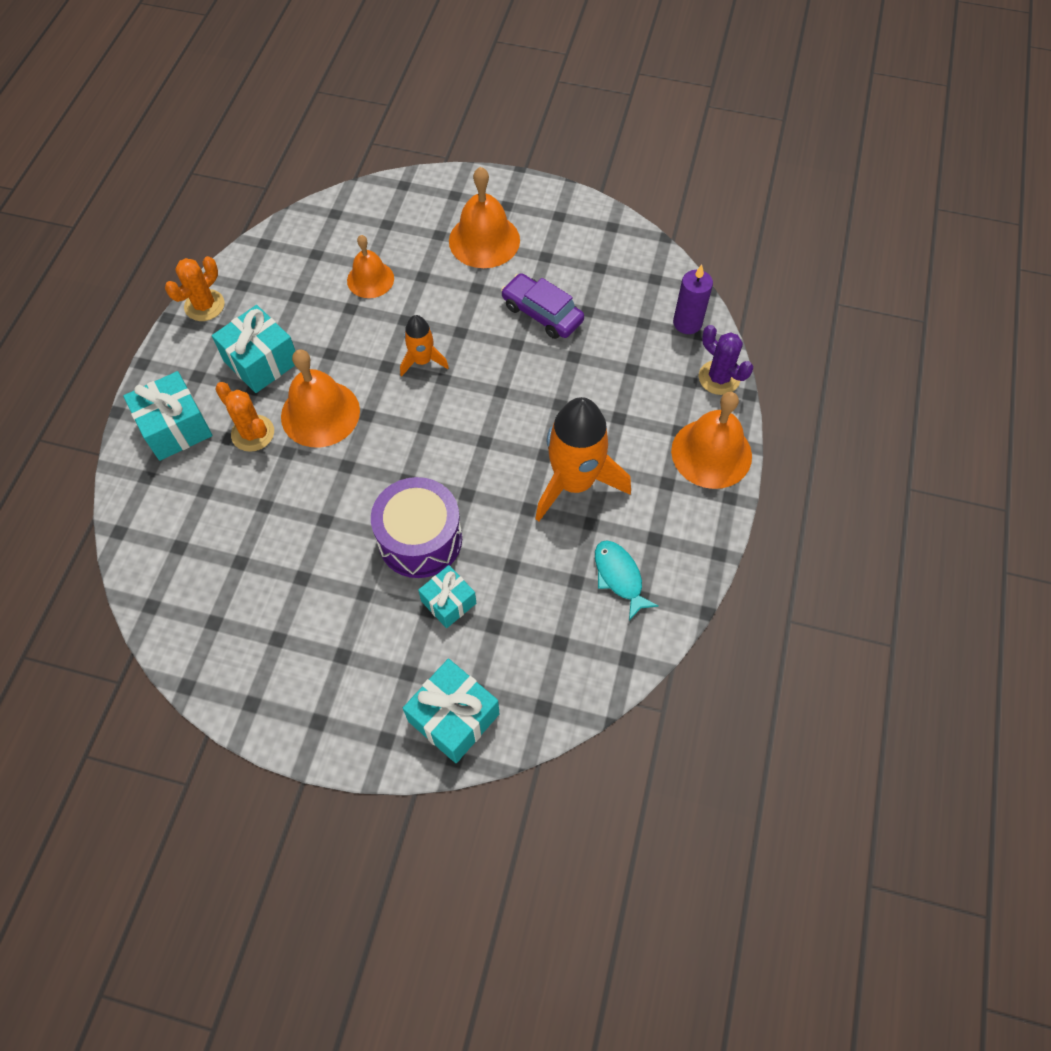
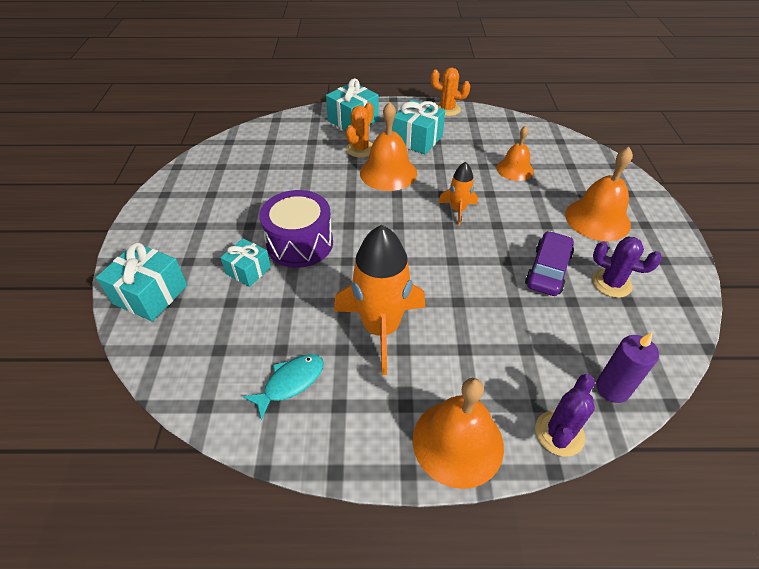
camera: 75 degrees right, 15 degrees down
(575, 270) = (611, 283): none -> purple cactus

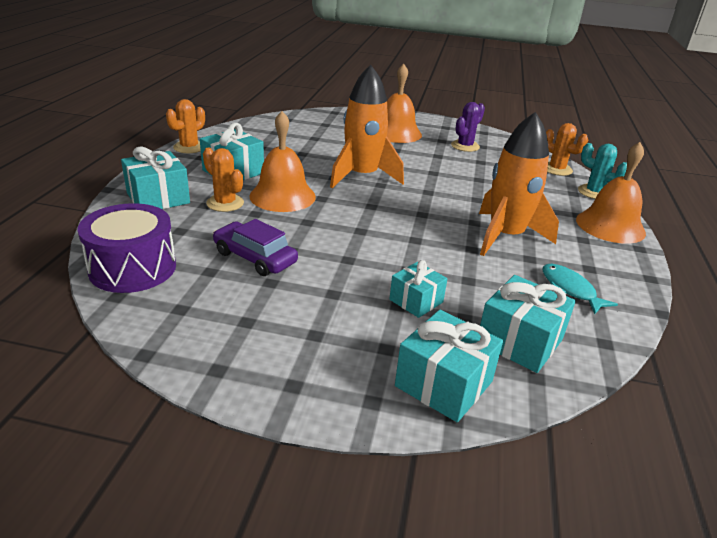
camera: 80 degrees left, 15 degrees down
(202, 339) = (519, 341): none -> turquoise gift
(300, 243) = (380, 262): purple drum -> purple drum (133, 268)
(458, 210) = (362, 176): orange rocket -> orange rocket, size x1.93
(515, 169) = (316, 143): orange bell -> none
(548, 270) = (448, 161): purple car -> purple car (255, 257)
(559, 433) = (594, 192): purple cactus -> turquoise cactus
(612, 388) = (556, 169): purple candle -> orange cactus

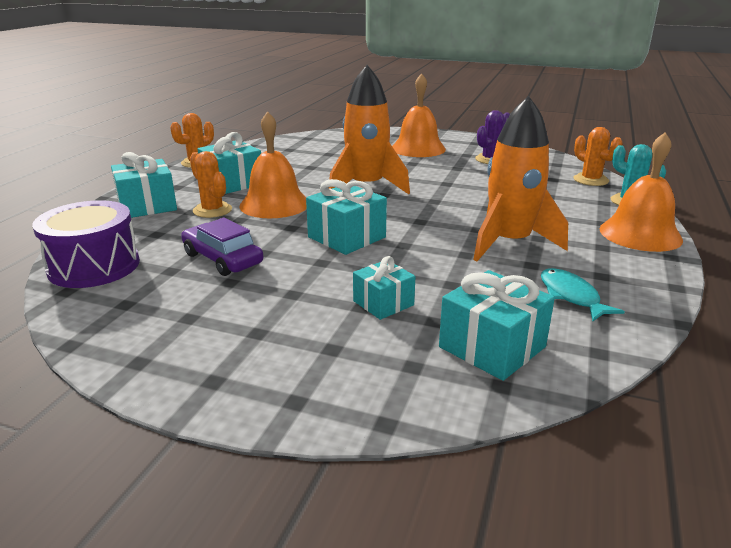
camera: 10 degrees right, 5 degrees down
(444, 384) = (386, 387): turquoise gift -> turquoise gift (347, 237)

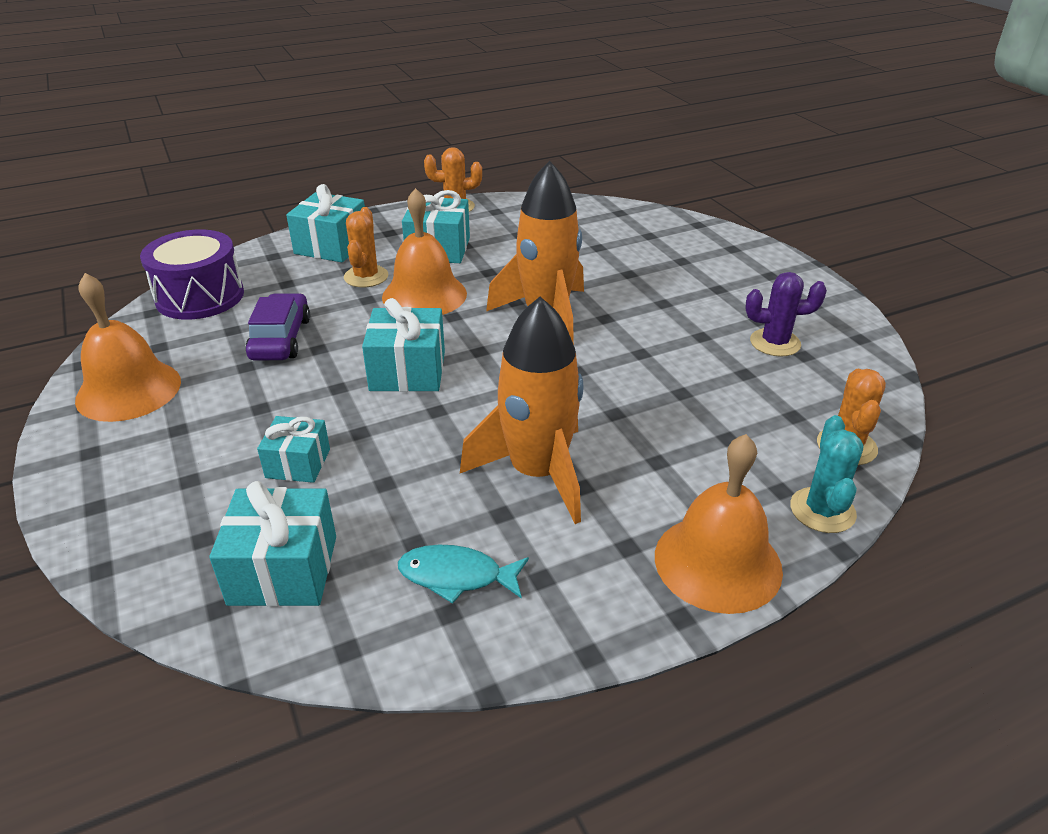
camera: 45 degrees right, 10 degrees up
(418, 148) = (716, 282): orange bell -> orange bell (128, 390)
(571, 296) = (456, 576): turquoise fish -> turquoise fish turned 105 degrees counterclockwise

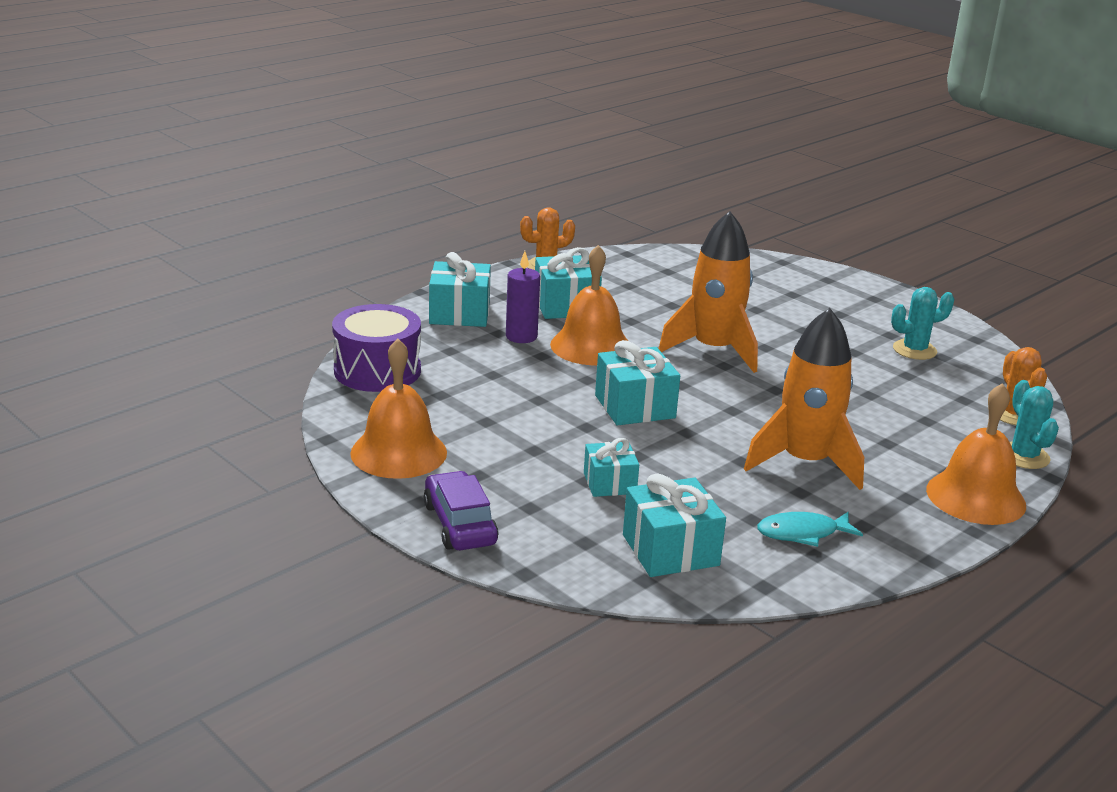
camera: 20 degrees left, 10 degrees down
(281, 338) = (495, 396): purple car -> purple car (460, 524)
(366, 277) = (521, 336): orange cactus -> purple candle
(775, 343) = (914, 350): purple cactus -> turquoise cactus

